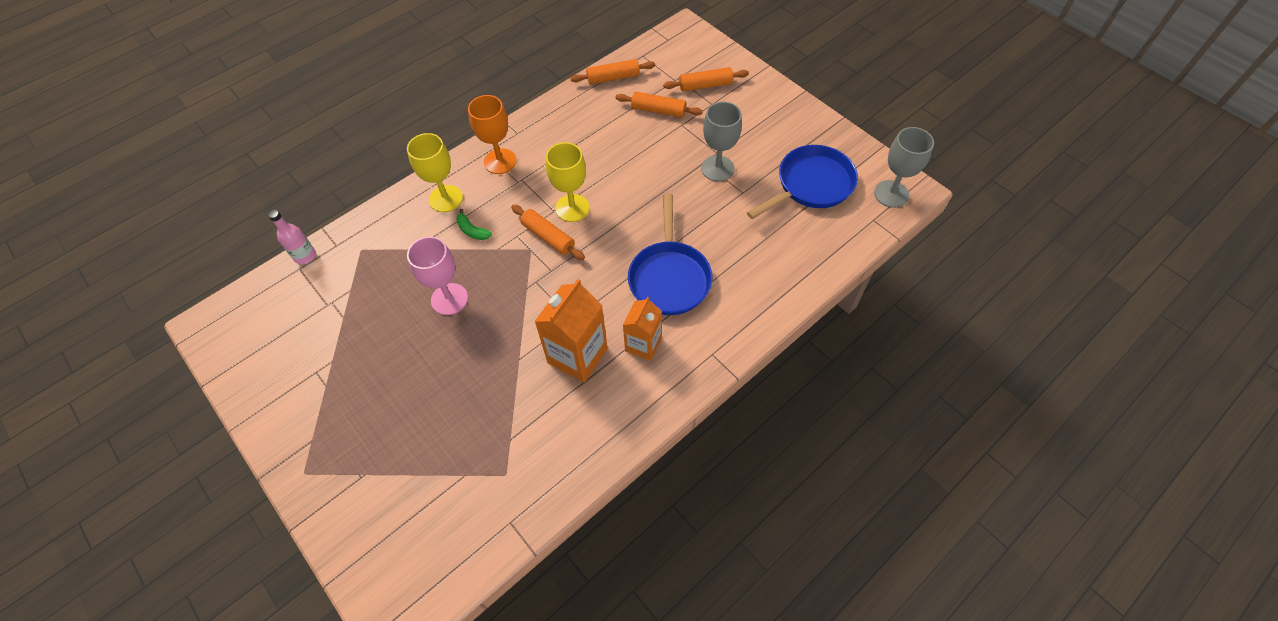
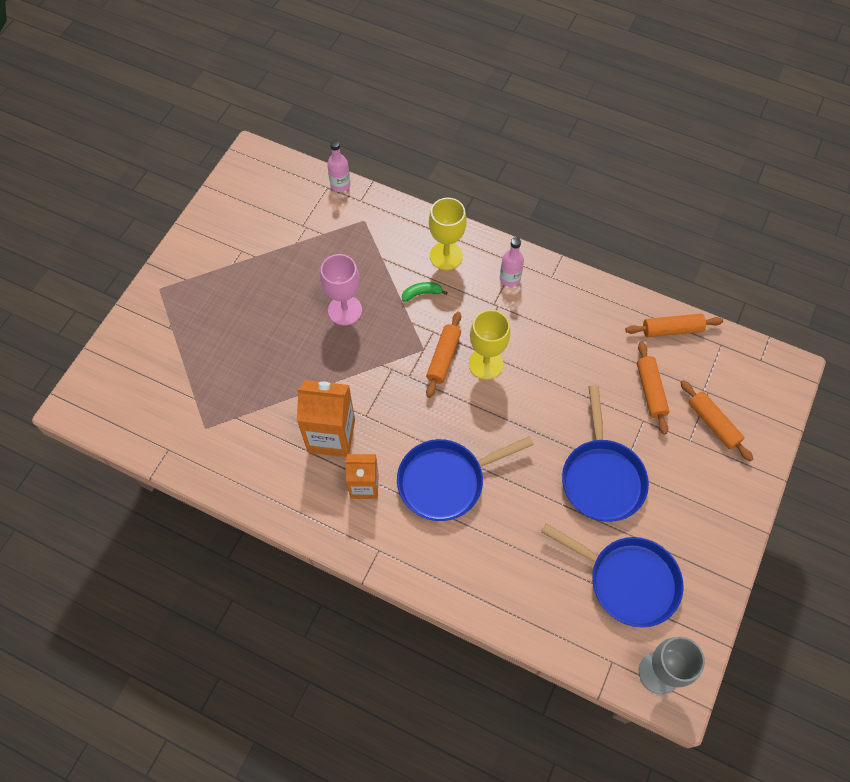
camera: 65 degrees right, 5 degrees up
(472, 230) = (422, 293): green banana -> green banana turned 60 degrees clockwise
(500, 161) = (510, 278): orange goblet -> pink bottle
(613, 78) = (672, 329): orange rolling pin -> orange rolling pin turned 60 degrees counterclockwise
(717, 168) = (601, 477): grey goblet -> blue pan

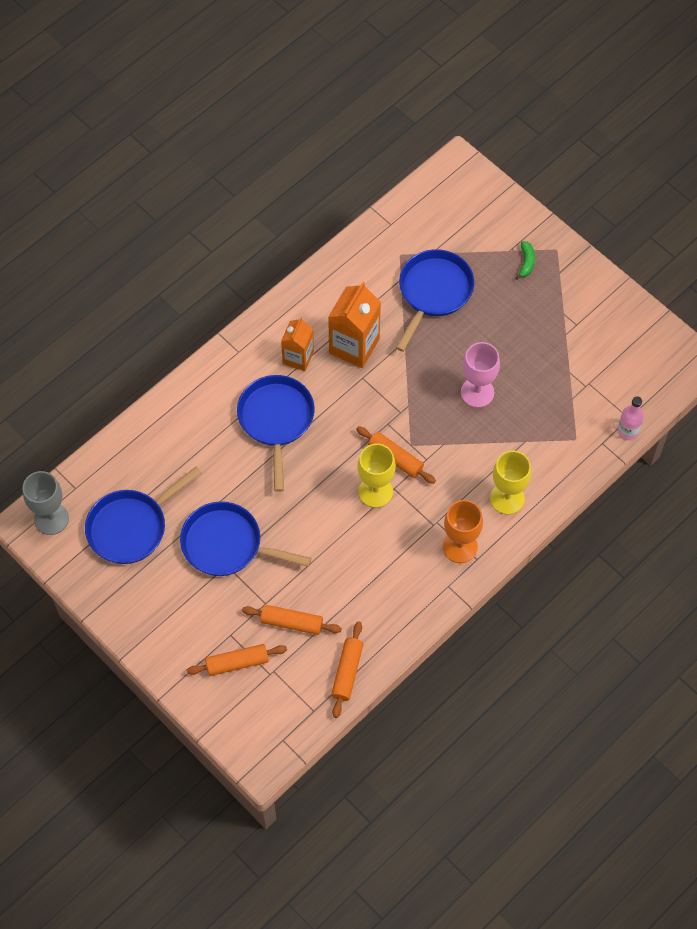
camera: 110 degrees right, 0 degrees up
(242, 382) = (433, 292): none -> blue pan
(422, 293) = (471, 463): green banana -> green banana (526, 262)
(510, 278) = (460, 547): pink bottle -> orange goblet

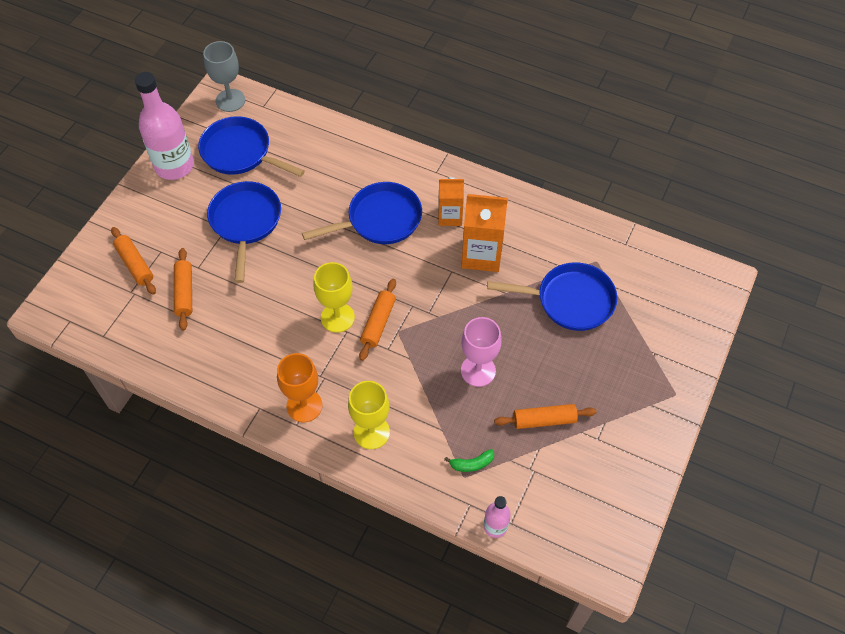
camera: 70 degrees right, 5 degrees down
(120, 596) = (174, 166): none -> pink bottle
(347, 672) = (147, 350): orange rolling pin -> orange rolling pin (544, 420)
(526, 262) = (645, 371): green banana -> green banana (472, 464)

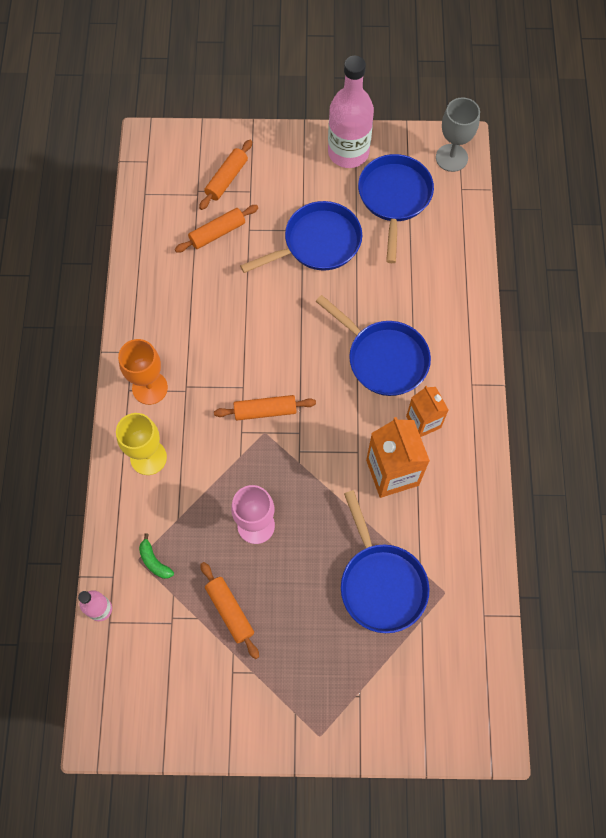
camera: 65 degrees right, 10 degrees up
(337, 317) = (254, 372): yellow goblet -> none

